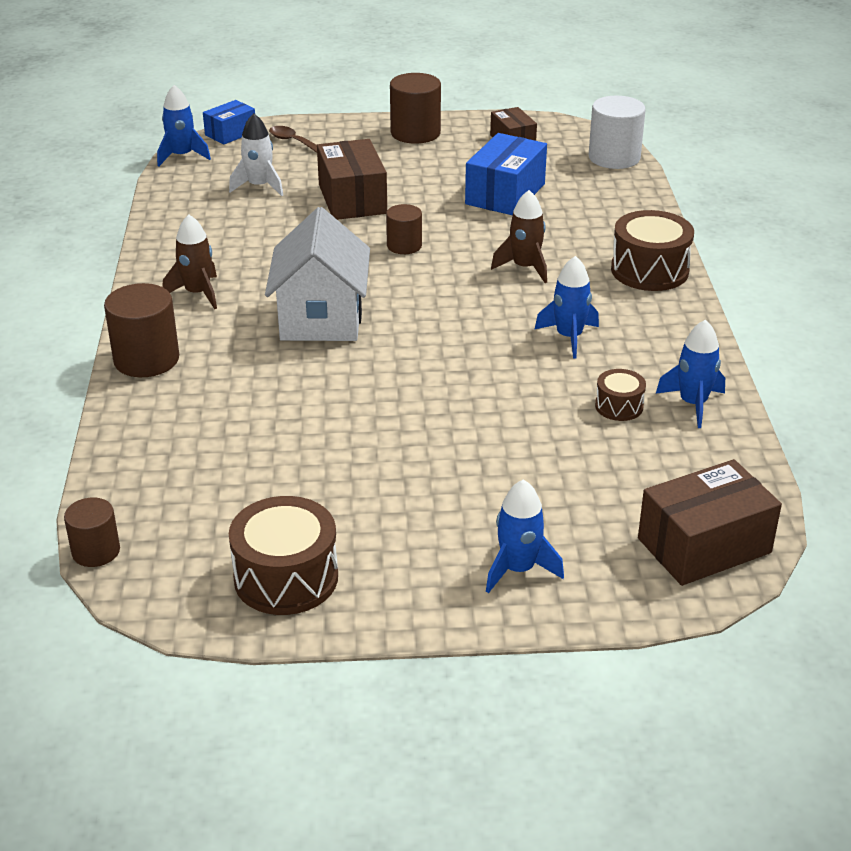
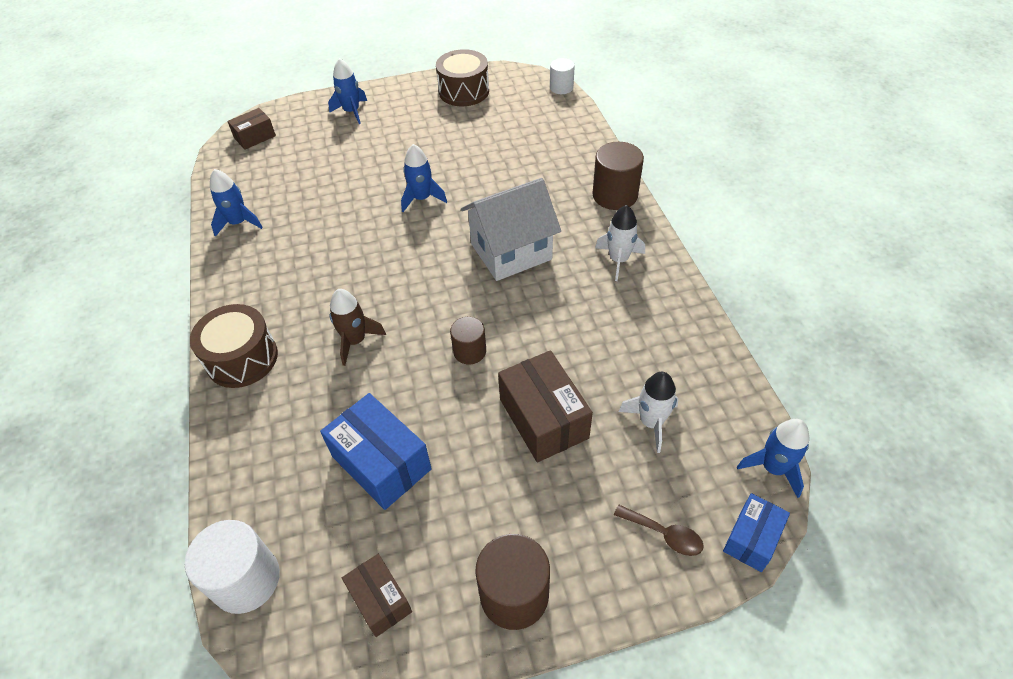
camera: 170 degrees right, 15 degrees up
(96, 551) = (561, 88): brown cylinder -> white cylinder
(198, 293) = (618, 260): brown rocket -> white rocket
(321, 319) = (511, 252): white house -> white house turned 75 degrees clockwise
(505, 194) = (381, 462): blue box -> blue box turned 60 degrees counterclockwise
(569, 337) = (319, 266): blue rocket -> blue rocket (422, 198)
(619, 406) = (289, 213): brown drum -> none
(704, 546) = (255, 137): brown box -> brown box, size x0.60

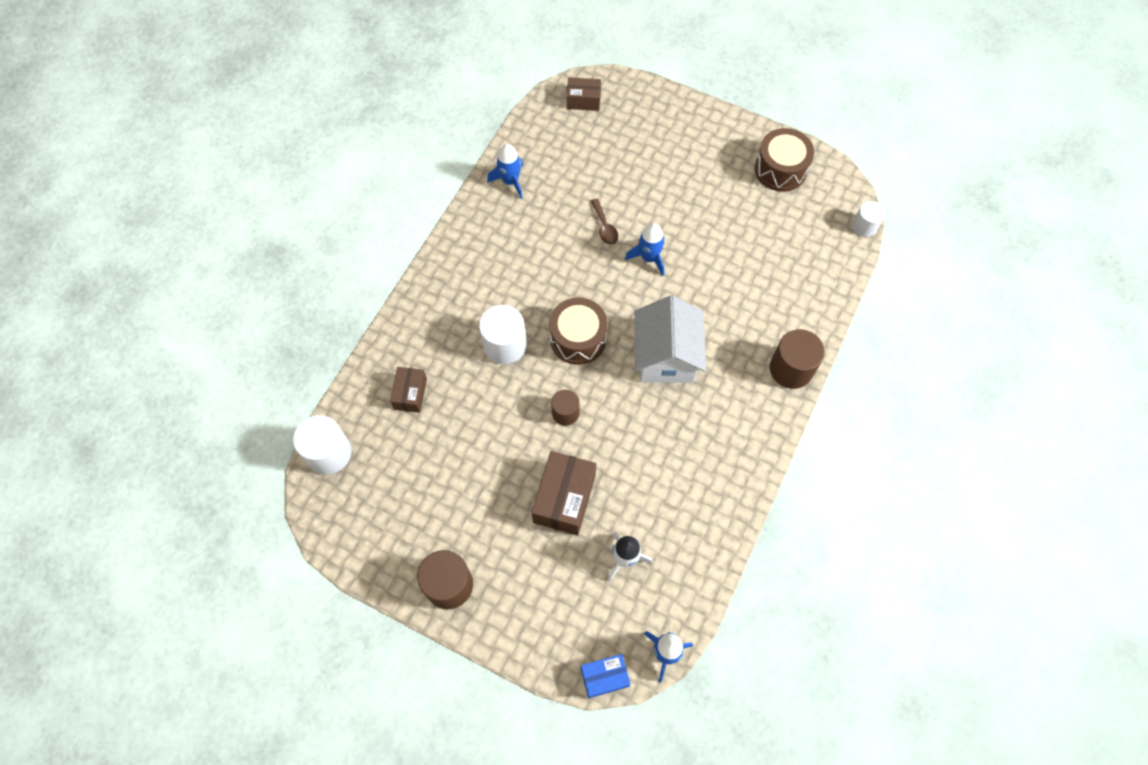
camera: 40 degrees right, 15 degrees up
(242, 358) = (430, 301): brown drum -> brown drum (578, 338)
(352, 112) = (674, 126): blue rocket -> none
(355, 341) = (504, 345): brown rocket -> white cylinder
(380, 600) = (382, 525): brown box -> brown box (410, 394)
(381, 462) = (449, 444): blue box -> none
(511, 252) = (666, 356): white house -> white house turned 75 degrees clockwise
(618, 260) = (732, 426): white rocket -> none
(664, 534) = (559, 629): brown spoon -> brown spoon (604, 227)

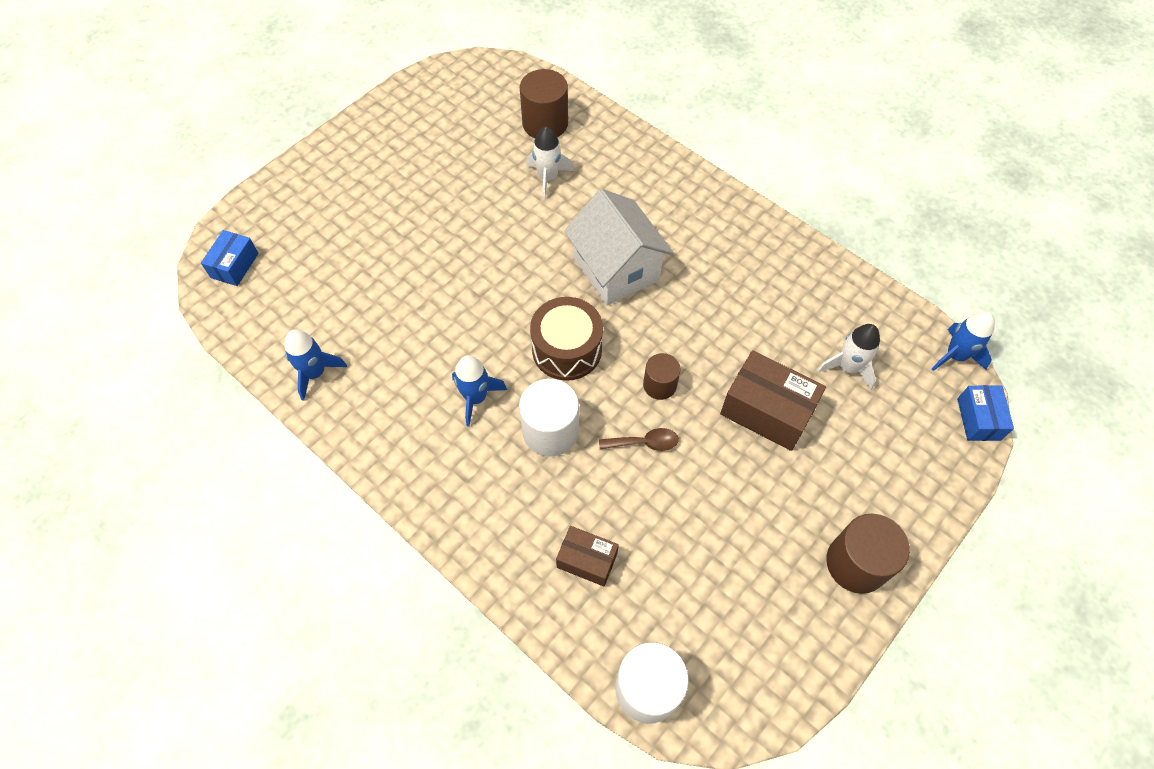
camera: 75 degrees left, 5 degrees down
(583, 100) = (234, 265): brown box -> blue box
(604, 227) = (426, 287): brown spoon -> brown spoon (644, 443)
(649, 258) = (485, 254): blue rocket -> blue rocket (476, 398)
(666, 356) = (616, 269): white house -> white house turned 45 degrees clockwise
(743, 282) = (548, 178): none -> white rocket
(780, 169) = (423, 110): brown drum -> none
(791, 369) = (662, 166): brown cylinder -> brown cylinder (545, 124)
(864, 226) = (520, 65): white cylinder -> none

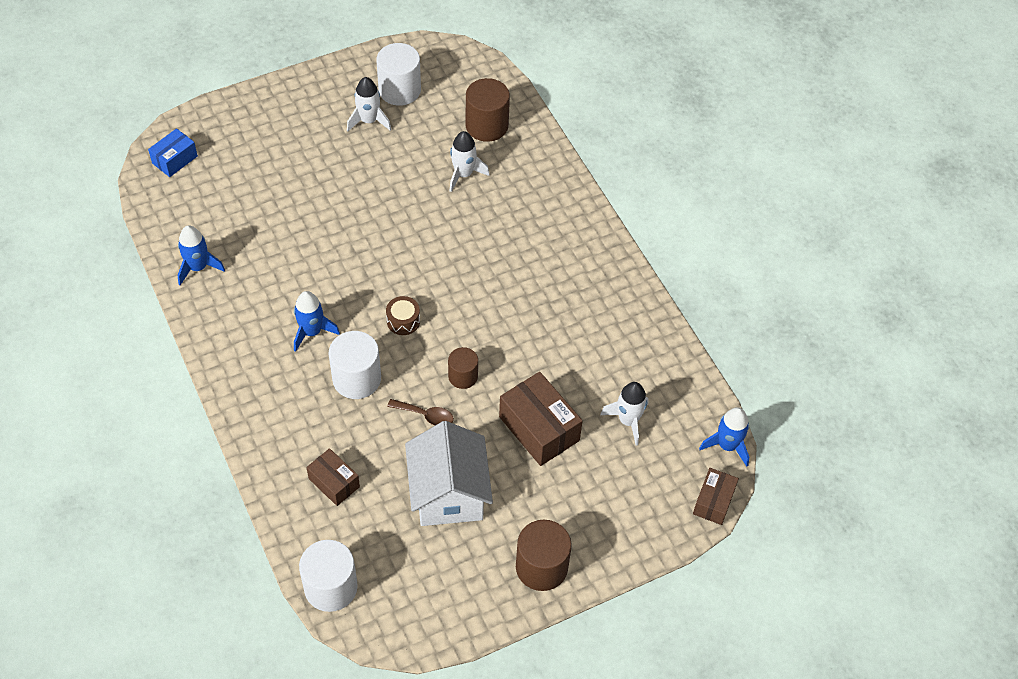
camera: 20 degrees right, 5 degrees down
(424, 157) = (369, 121): none -> white rocket
(440, 117) = (399, 90): none -> white cylinder
(567, 349) = (403, 321): brown drum -> brown drum, size x0.54
(616, 269) = (479, 271): white house -> white house (448, 493)
(978, 419) = (713, 502): blue box -> brown box

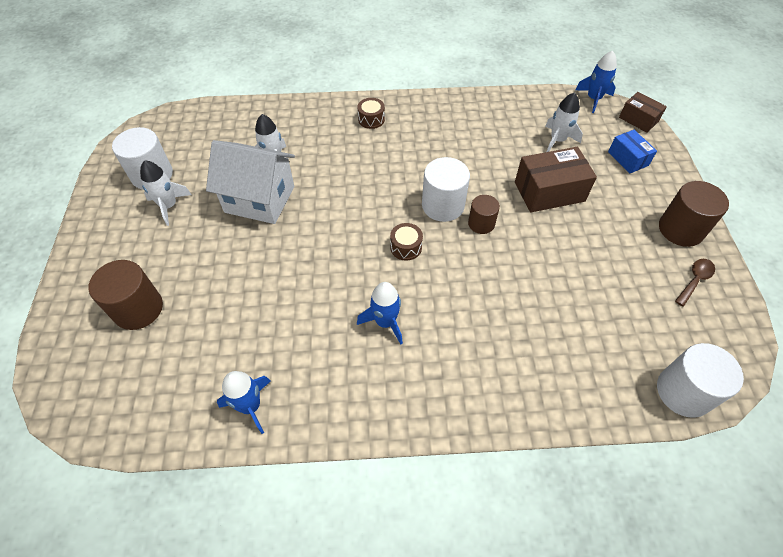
camera: 65 degrees left, 0 degrees up
(174, 160) = (88, 389): blue box -> blue box (628, 158)
(334, 483) = (566, 354): brown box -> none
(356, 379) = (454, 301): white cylinder -> white cylinder (443, 205)
(426, 415) = (512, 261): brown spoon -> brown spoon (695, 280)
(448, 493) = (598, 269): white house -> white house (259, 199)
(487, 125) = (234, 132): brown cylinder -> brown cylinder (138, 309)
(568, 233) = (371, 119): none -> brown drum

